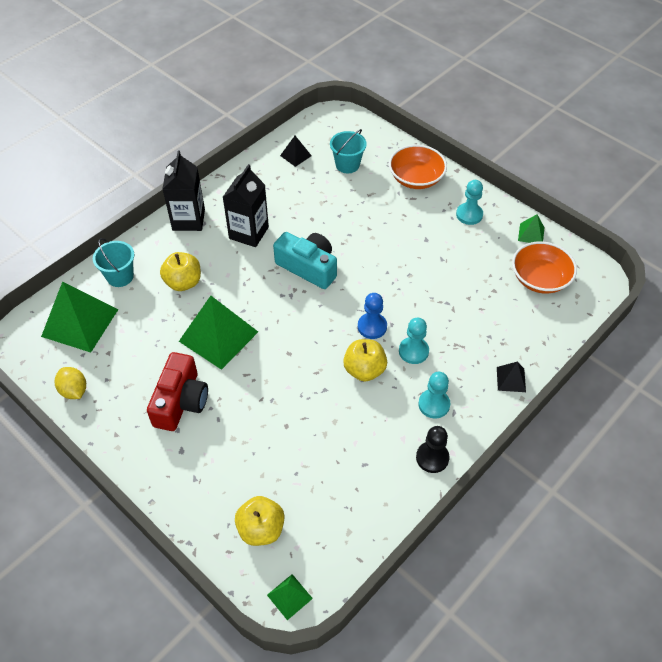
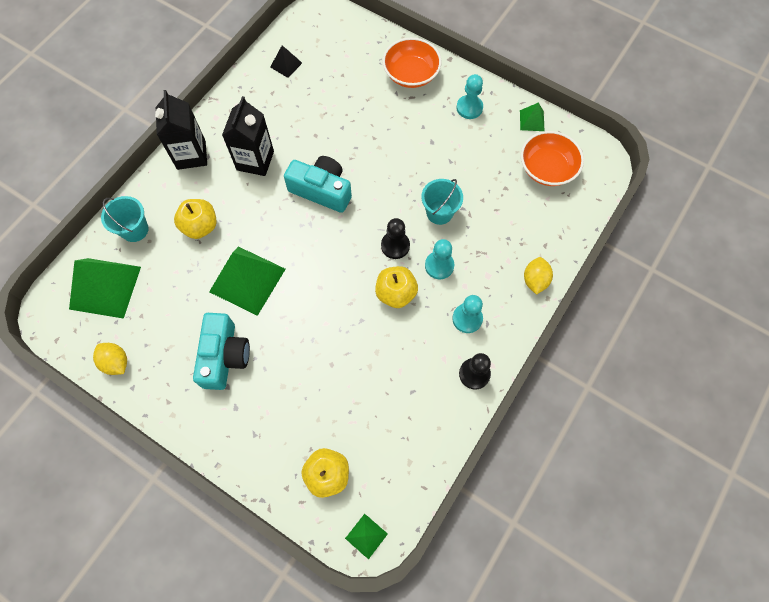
camera: 10 degrees left, 15 degrees up
(181, 401) = (224, 356): red camera -> turquoise camera
(347, 165) = (340, 68): turquoise bucket -> turquoise bucket (439, 212)
(372, 326) = (395, 246): blue pawn -> black pawn
(511, 379) = (535, 280): black pyramid -> yellow lemon

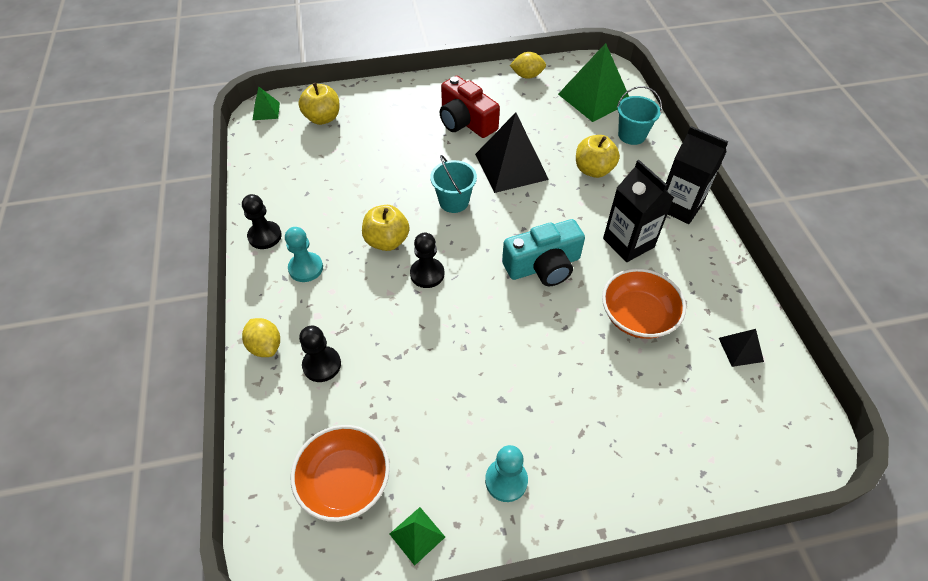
camera: 135 degrees right, 15 degrees down
(224, 356) = (466, 121): turquoise camera -> red camera
(247, 280) = (511, 166): green pyramid -> black pyramid
(411, 74) = (616, 463): orange bowl -> orange bowl (637, 316)
(439, 212) = (417, 333): turquoise bucket -> turquoise bucket (454, 201)
(439, 266) = (371, 289): turquoise pawn -> none
(510, 240) = (322, 365): none -> black pawn

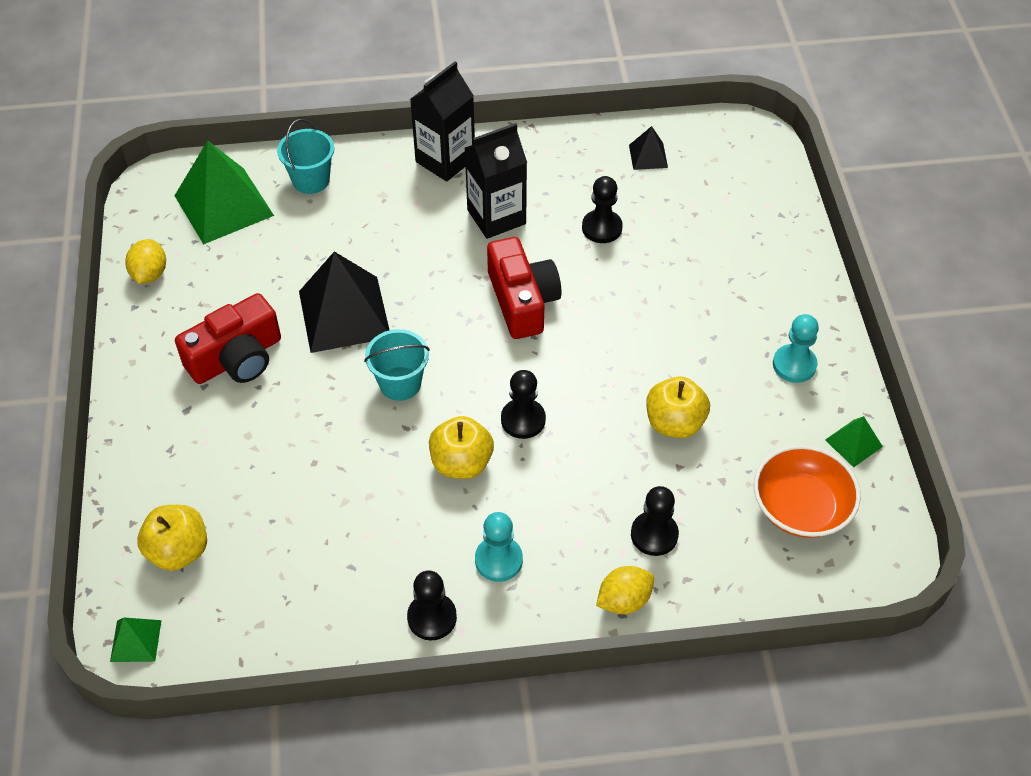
camera: 85 degrees left, 0 degrees up
(543, 266) = (522, 301): turquoise camera -> red camera
(593, 170) = (368, 229): yellow apple -> yellow apple (674, 423)
(637, 316) = (602, 228): orange bowl -> black pawn

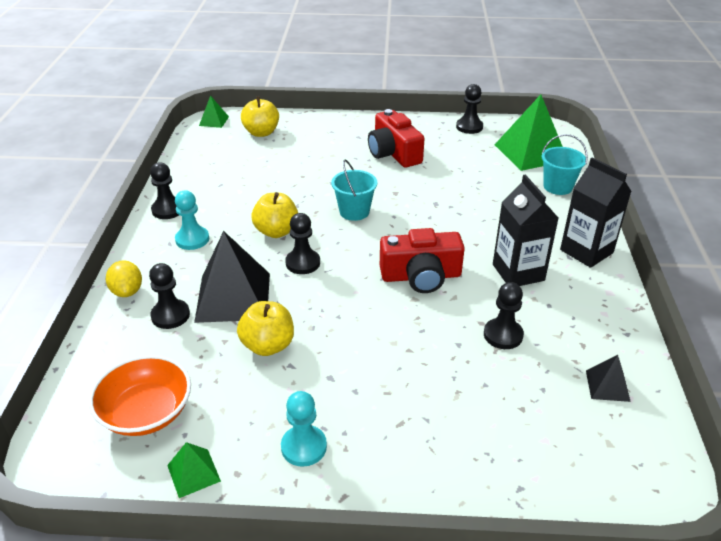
camera: 100 degrees right, 15 degrees down
(150, 274) = (469, 127): yellow lemon -> black pawn
(344, 314) = (423, 193): black pyramid -> black pyramid (233, 297)

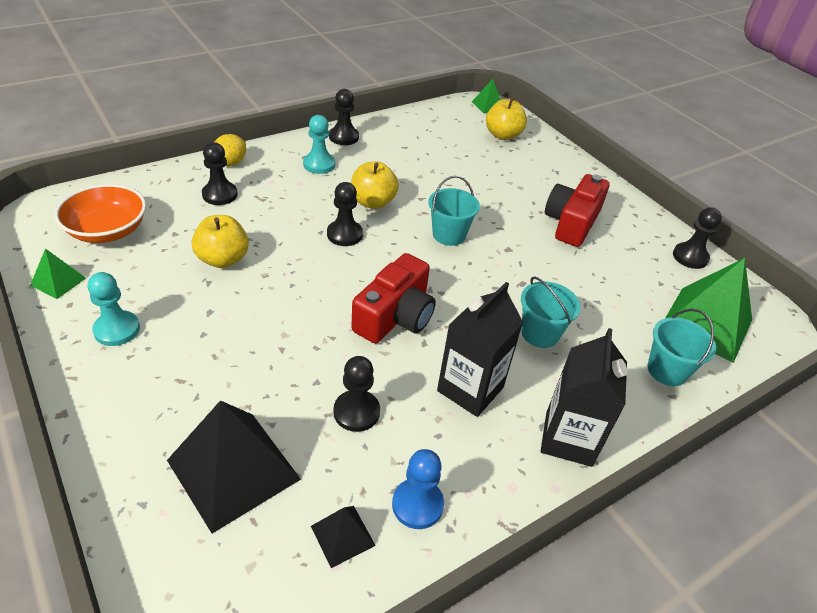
camera: 50 degrees right, 5 degrees up
(233, 297) = (267, 215): black pyramid -> black pyramid (234, 469)
(421, 276) = (395, 316): red camera -> red camera turned 105 degrees counterclockwise
(490, 219) = (540, 333): none -> turquoise bucket
(601, 339) = (417, 505): none -> blue pawn

